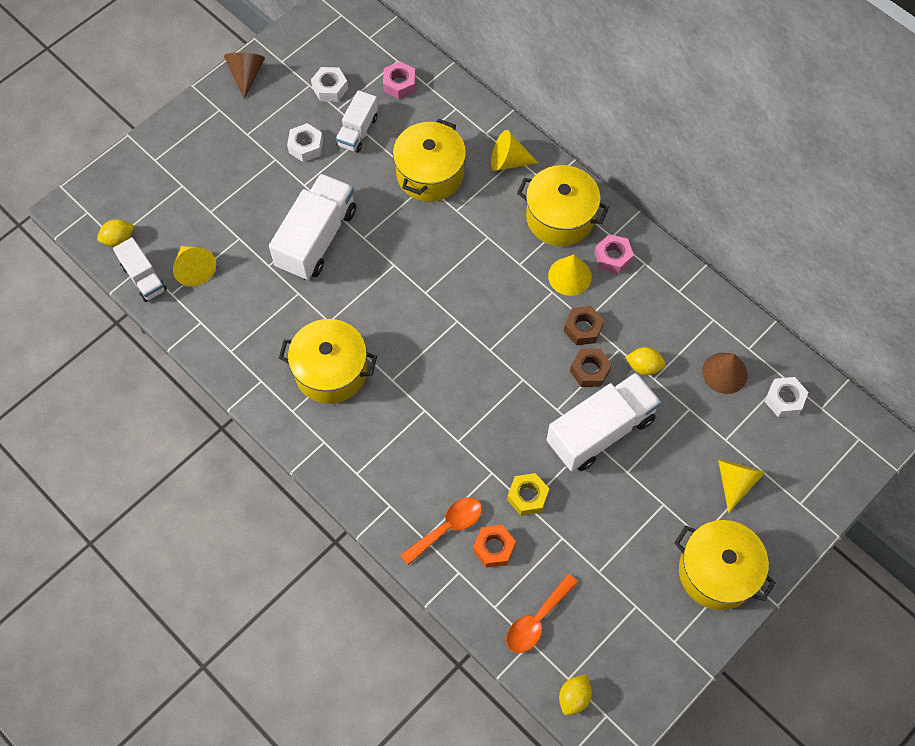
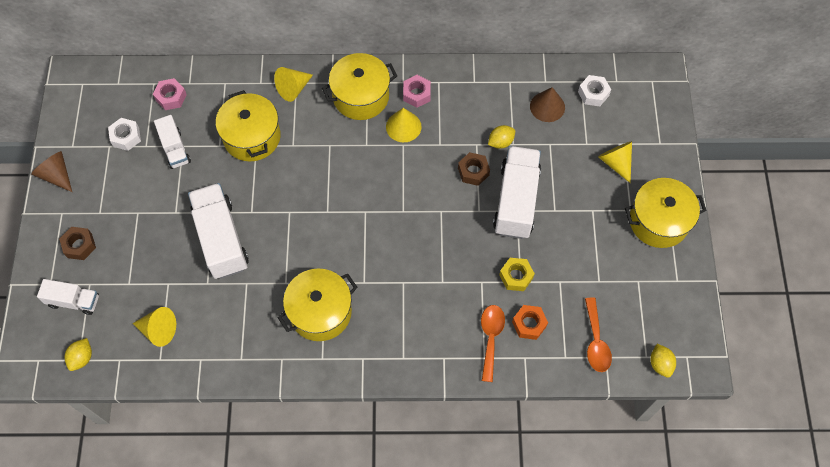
camera: 45 degrees left, 0 degrees up
(143, 278) = (128, 367): white truck -> white truck (74, 301)
(306, 146) = (150, 187): white nut -> none
(583, 328) = (443, 150): brown nut -> brown nut (79, 245)

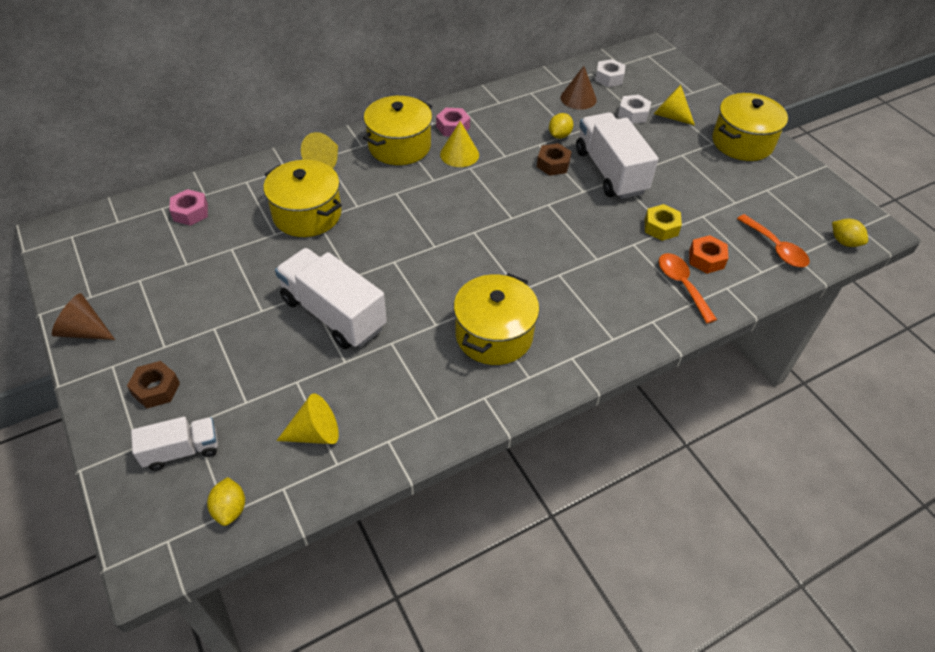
camera: 30 degrees left, 15 degrees down
(126, 137) = (156, 264): white nut -> white nut (633, 114)
(175, 149) = (224, 254): white truck -> none

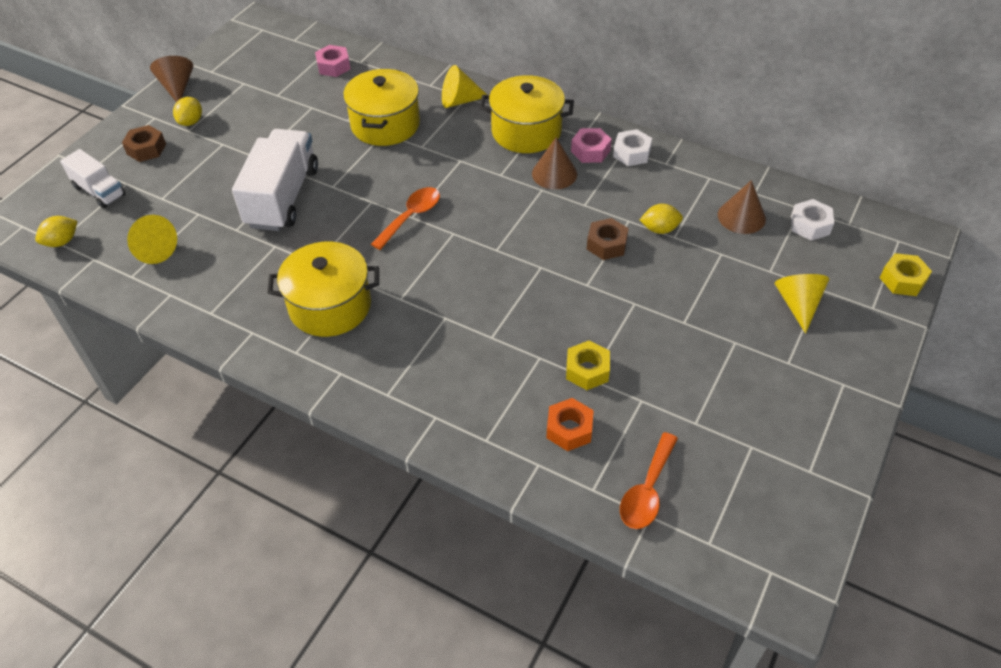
camera: 60 degrees right, 0 degrees up
(459, 154) = (554, 174): yellow cone -> brown cone
(610, 171) = (640, 293): white truck -> none
(633, 114) = (764, 272): white nut -> white nut (631, 153)
(680, 71) = (902, 280): none -> yellow nut
(682, 285) = (509, 422): orange spoon -> orange spoon (411, 217)
(742, 142) = (821, 391): yellow pot -> none
(844, 242) = (724, 562): yellow lemon -> yellow lemon (191, 122)

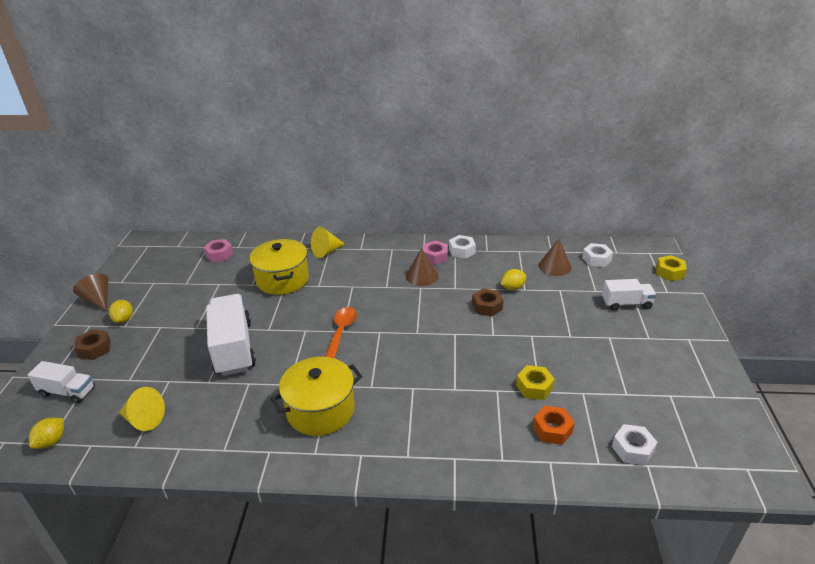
camera: 25 degrees left, 15 degrees down
(526, 132) = (385, 257): yellow pot -> none
(647, 490) = (632, 449): orange spoon -> white nut
(798, 304) = (626, 304): yellow cone -> white truck

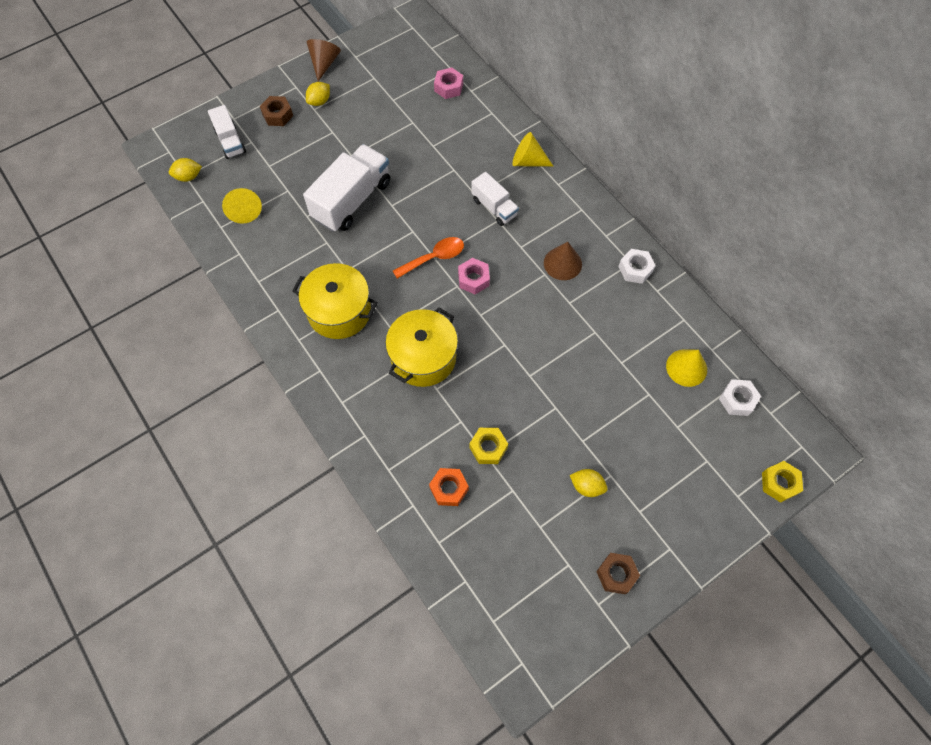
camera: 50 degrees right, 30 degrees up
(282, 279) = (459, 162): yellow pot -> yellow pot (423, 357)
(435, 256) = (603, 253): pink nut -> pink nut (473, 279)
(487, 306) = (565, 346): brown nut -> brown nut (616, 574)
(512, 288) = (614, 350): yellow lemon -> yellow lemon (586, 486)
(554, 266) = (686, 367): brown cone -> yellow cone
(626, 304) = (680, 466): white truck -> white truck (494, 207)
(632, 449) = (474, 561): white nut -> none

